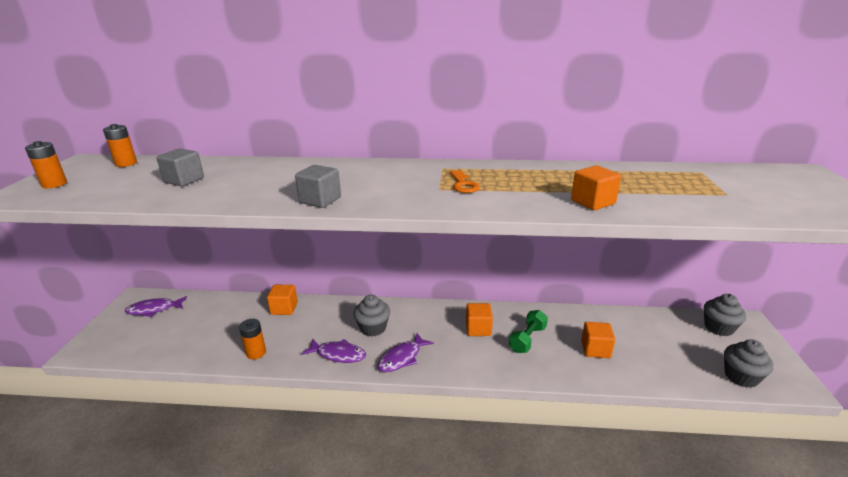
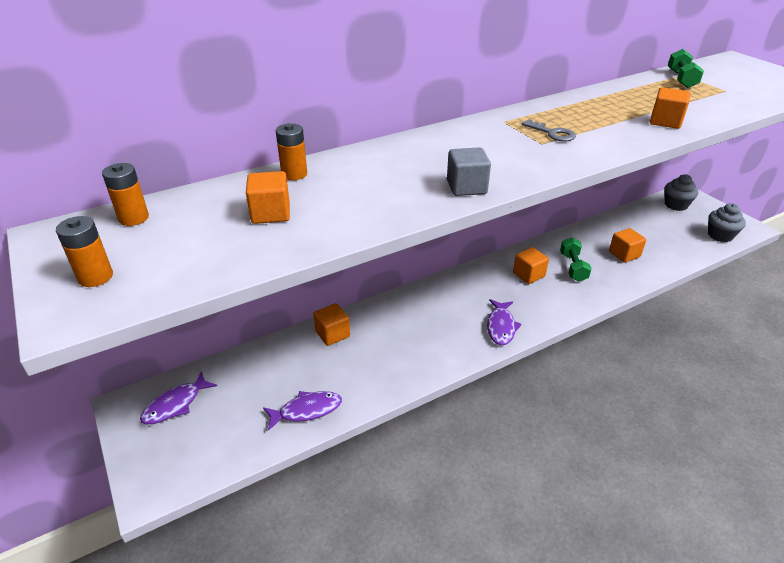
camera: 35 degrees left, 10 degrees up
(184, 180) = (271, 213): grey cube -> orange cube
(256, 353) = (365, 387): orange battery -> orange battery (294, 174)
(338, 354) = (444, 350): purple fish -> purple fish (307, 410)
(373, 328) = (444, 313): grey cupcake -> none
(463, 185) = (552, 133): orange key -> grey key
(690, 175) = (681, 79): none -> green dumbbell

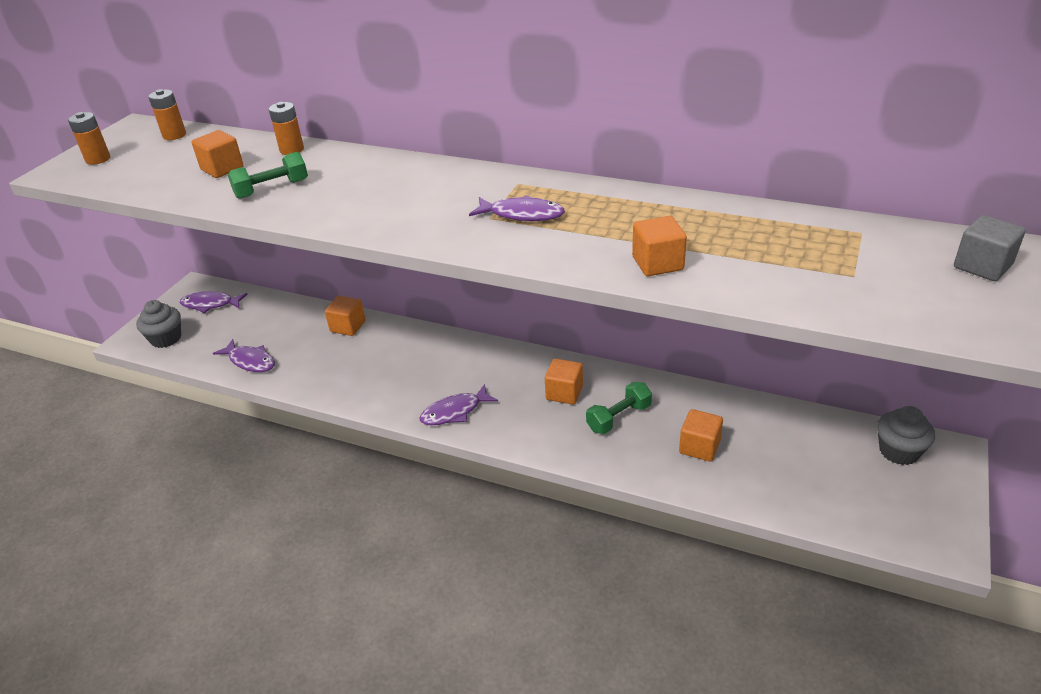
camera: 55 degrees right, 0 degrees up
(466, 187) = (346, 217): grey cube -> grey cube (982, 266)
(552, 133) = (522, 214): grey key -> purple fish
(681, 79) = (839, 235): green dumbbell -> green dumbbell (272, 189)
(720, 235) = (875, 520): grey cupcake -> grey cupcake (166, 338)

